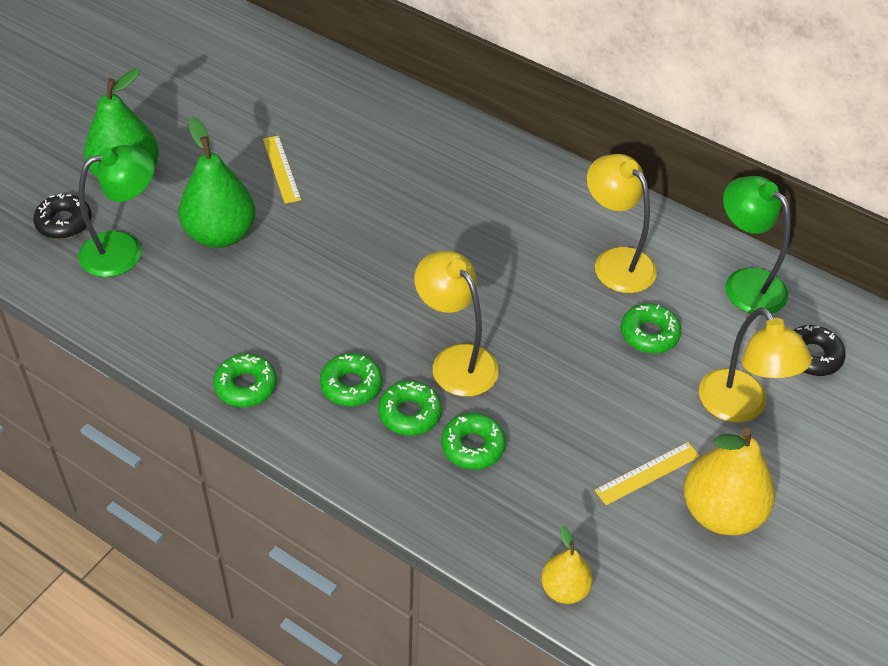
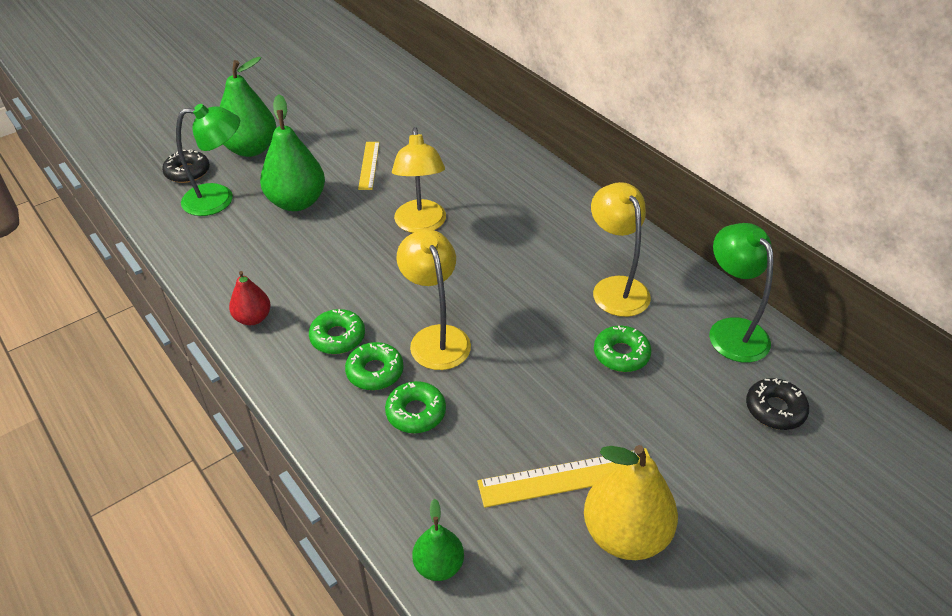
camera: 20 degrees right, 5 degrees down
(246, 386) = (253, 318): green donut -> red pear
(564, 589) = (439, 565): yellow pear -> green pear
(647, 473) = (567, 477): yellow ruler -> yellow ruler, size x1.54
(740, 407) = (684, 439): yellow lamp -> yellow lamp (421, 225)

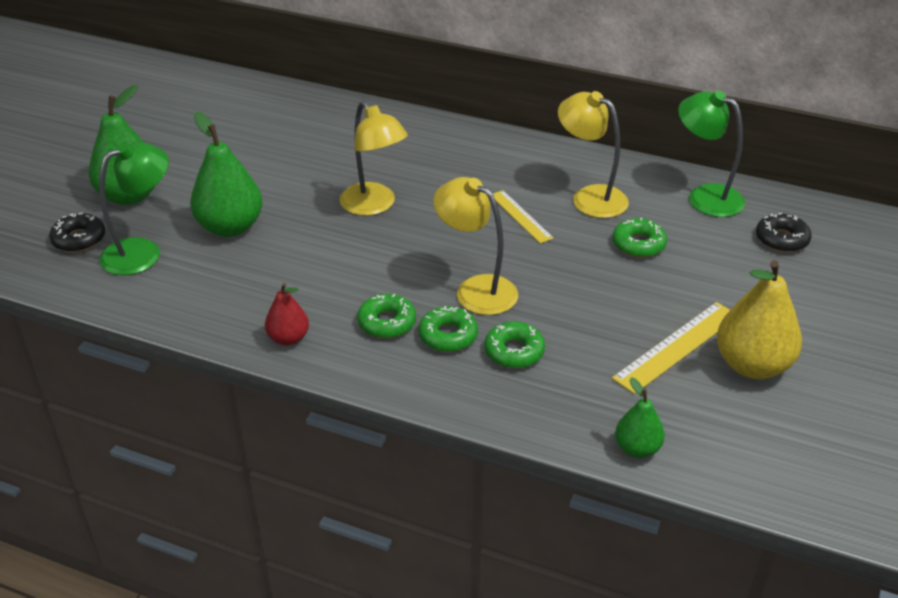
camera: 30 degrees left, 5 degrees down
(369, 165) = (272, 172): yellow ruler -> yellow ruler (521, 216)

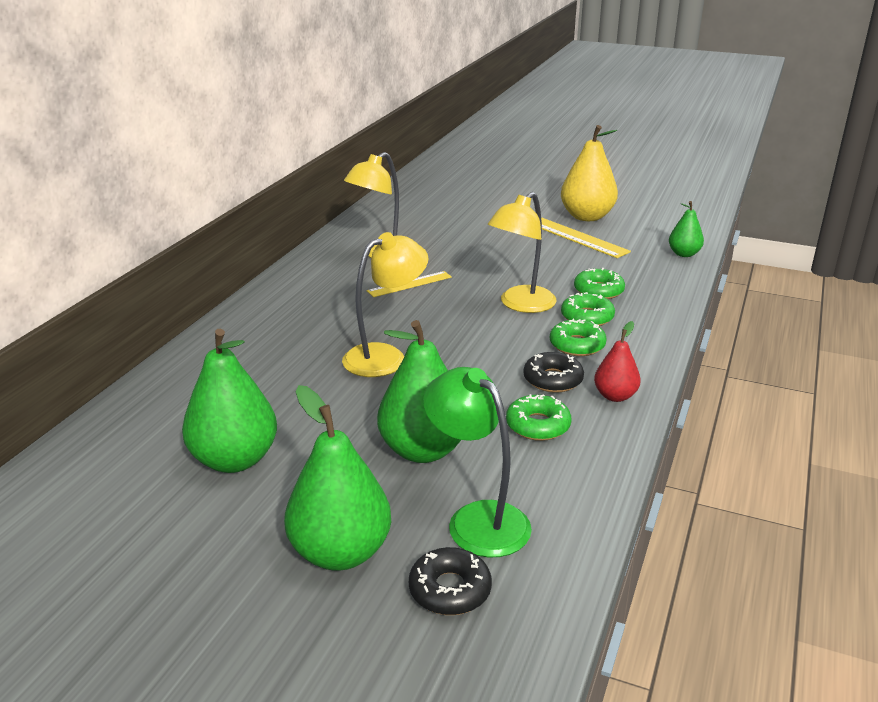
camera: 90 degrees left, 10 degrees down
(239, 148) = (234, 460): none -> green pear
(638, 244) = (451, 241): green donut -> green donut (538, 425)
(705, 196) = (386, 215): green lamp -> none
(781, 239) = (444, 197): black donut -> black donut (553, 379)

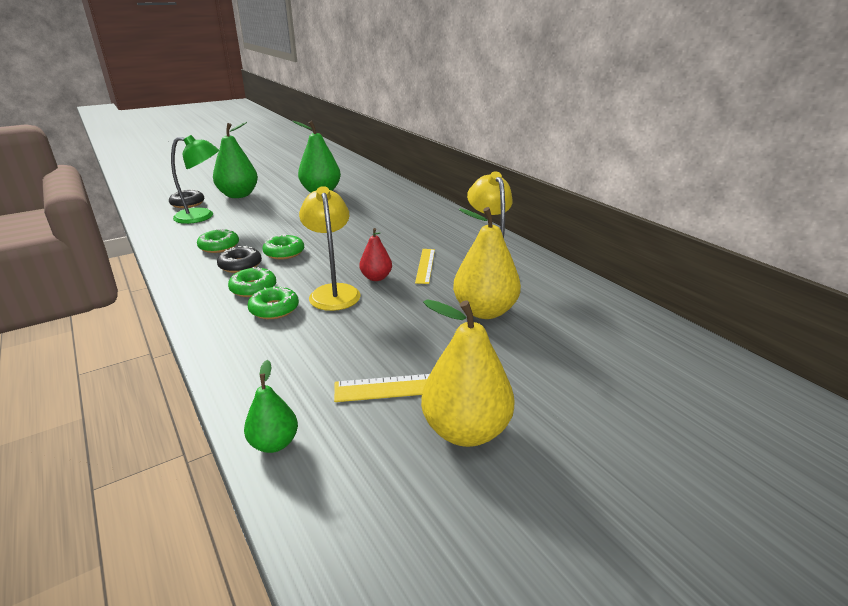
camera: 125 degrees right, 0 degrees up
(385, 356) = (345, 233): yellow lamp -> none
(423, 450) = (258, 219): green pear -> none
(457, 241) = (485, 311): none -> yellow pear
(598, 291) = (298, 335): green donut -> green donut (284, 252)
(615, 396) = (192, 275): red pear -> red pear (376, 278)

